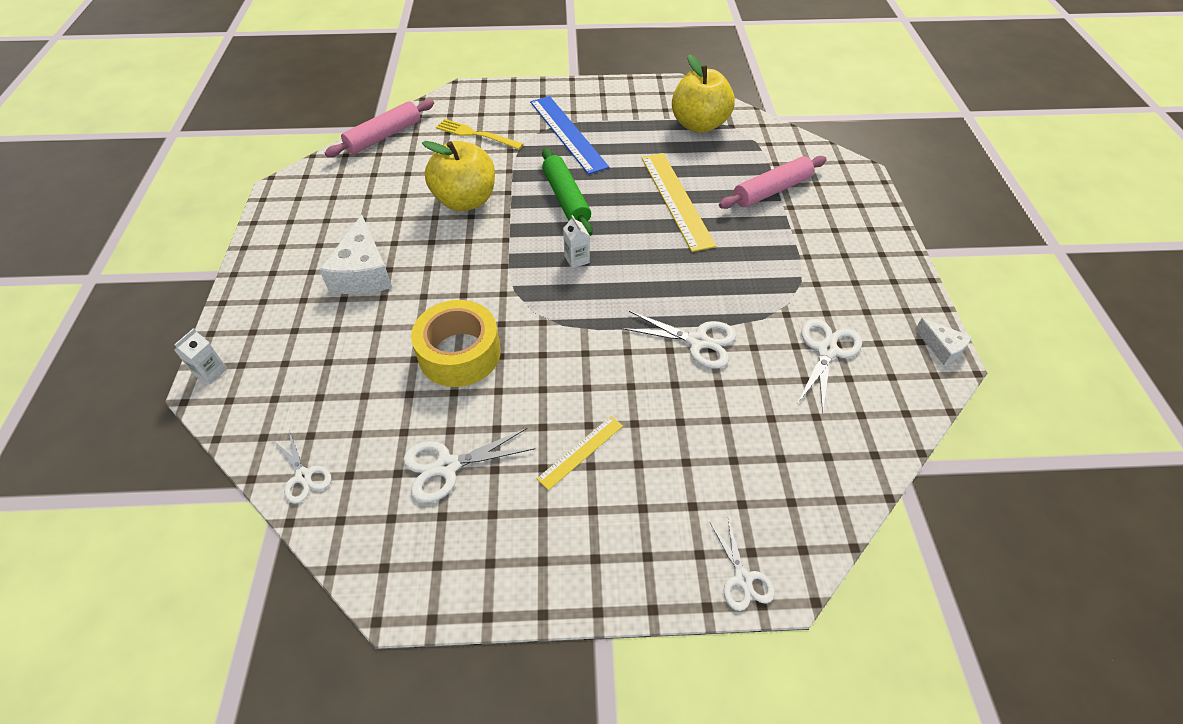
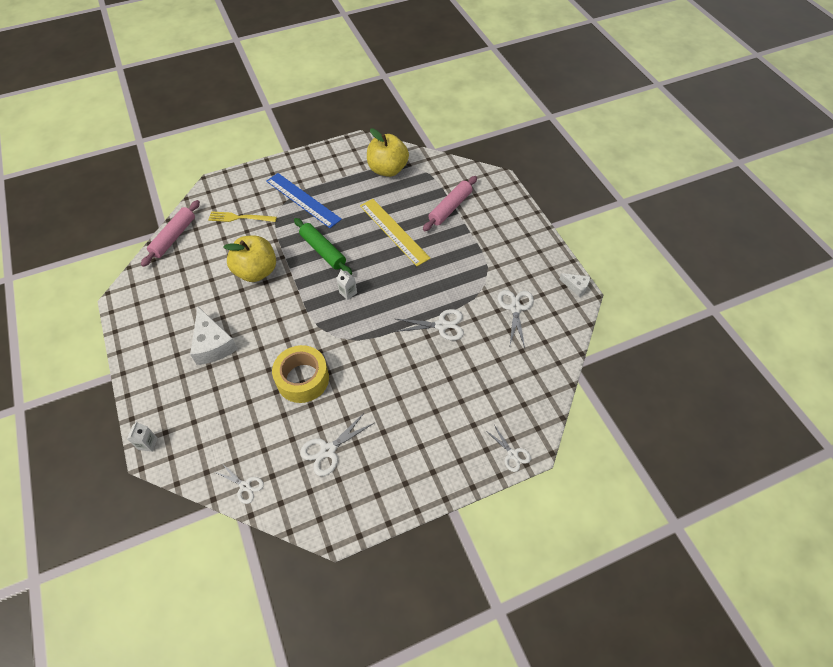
camera: 20 degrees left, 5 degrees up
(580, 452) = (401, 415): yellow ruler -> none

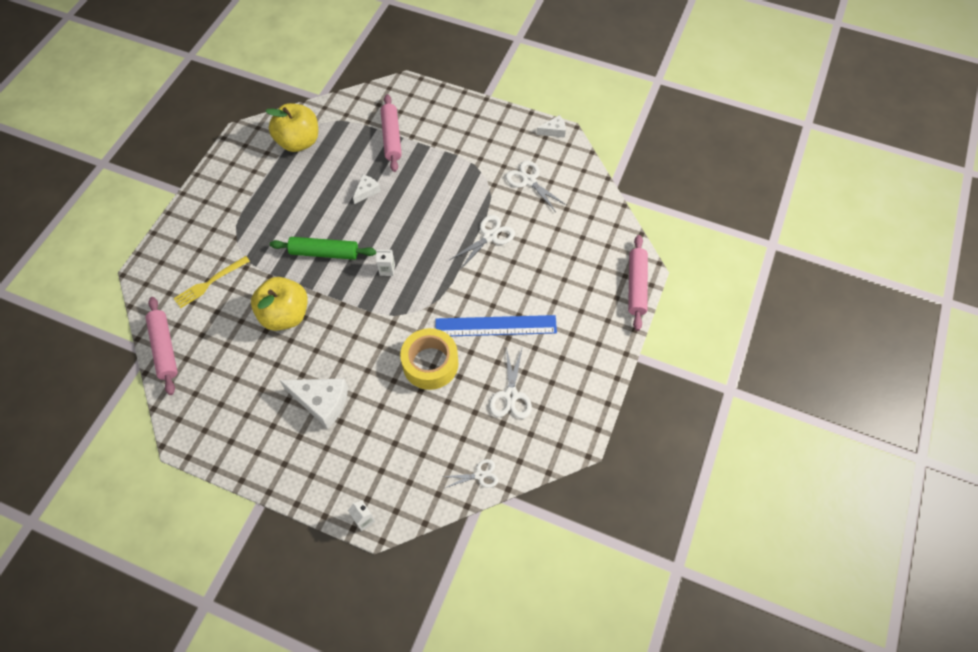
camera: 45 degrees left, 5 degrees up
(303, 200) = (252, 223): blue ruler -> blue ruler (495, 326)
(394, 231) = (367, 191): yellow ruler -> white cheese
(512, 454) = (636, 286): white scissors -> pink rolling pin

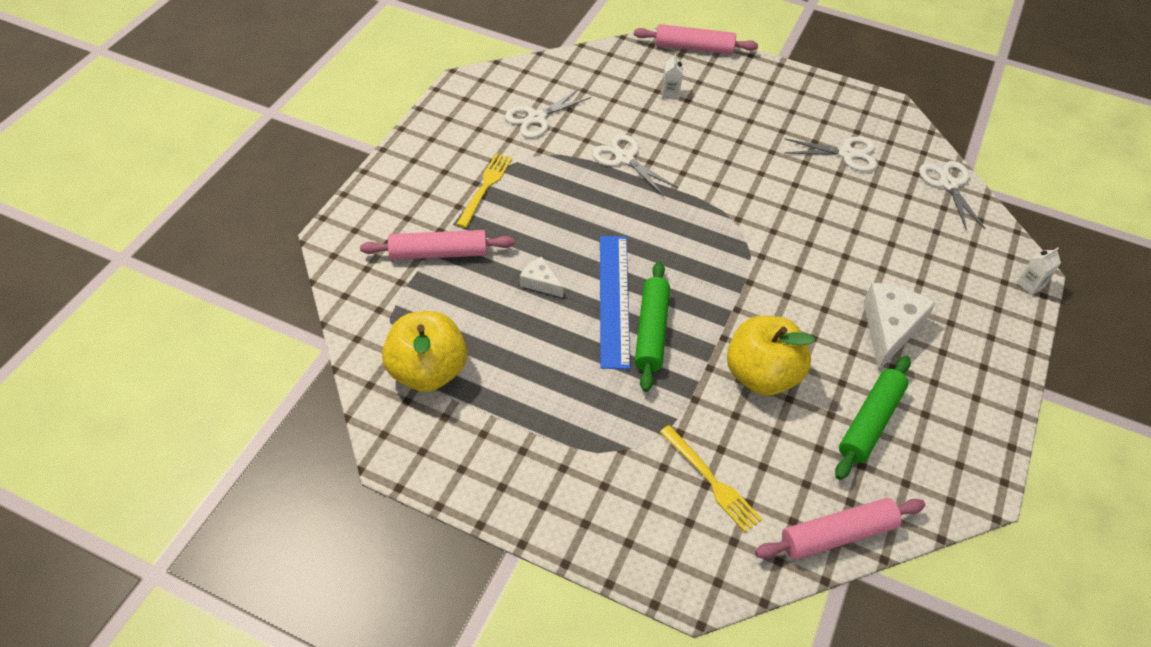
camera: 90 degrees left, 10 degrees down
(242, 378) = (870, 422): none -> green rolling pin
(387, 269) = (679, 260): white carton -> white carton (670, 93)
(430, 364) = (816, 221): yellow tape -> none
(452, 156) = (485, 188): none -> yellow fork
(480, 475) = (948, 184): white scissors -> white scissors, size x1.51
(495, 326) = (757, 161): blue ruler -> blue ruler (614, 299)
(554, 131) = (456, 90): white cheese -> none

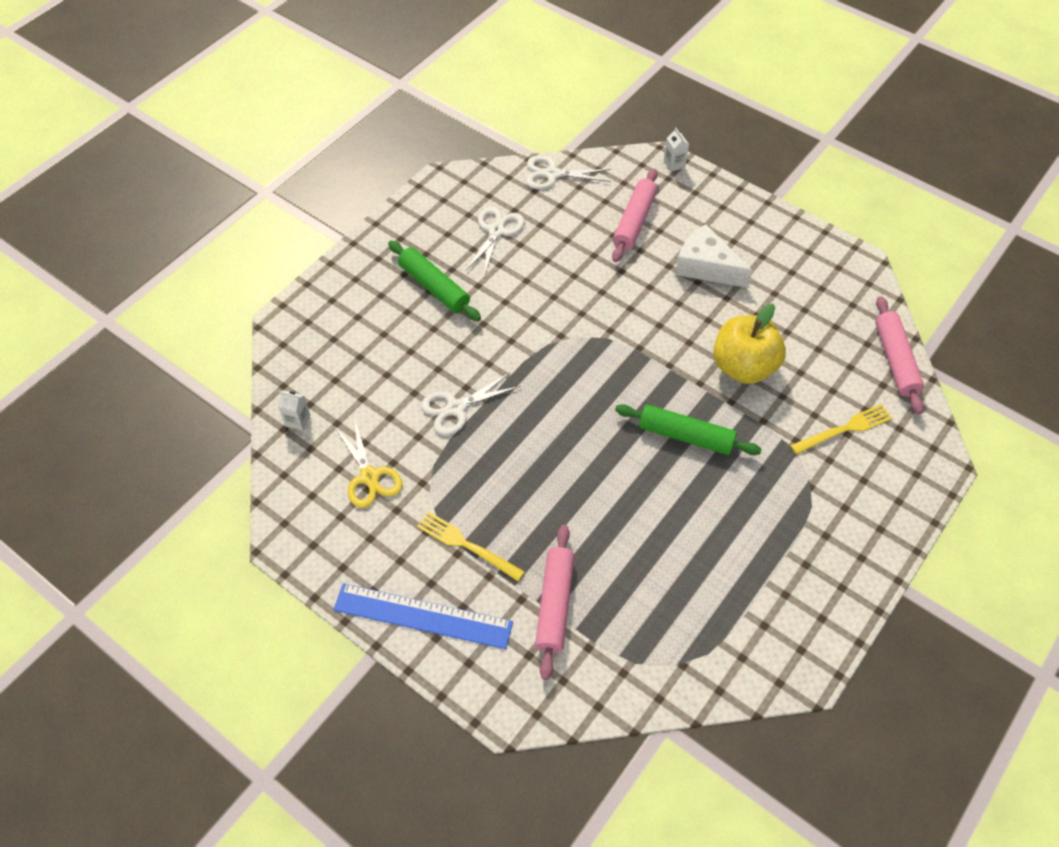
camera: 75 degrees left, 5 degrees up
(428, 371) = (709, 634): yellow apple -> none
(536, 118) = (369, 477): white scissors -> yellow scissors
(540, 282) = (612, 516): white cheese -> none
(614, 299) = (643, 457): blue ruler -> blue ruler (423, 616)
(670, 93) = (368, 346): white carton -> white carton (297, 420)
(694, 48) = (301, 307): pink rolling pin -> pink rolling pin (634, 221)
(870, 422) = (797, 308): green rolling pin -> green rolling pin (434, 287)

